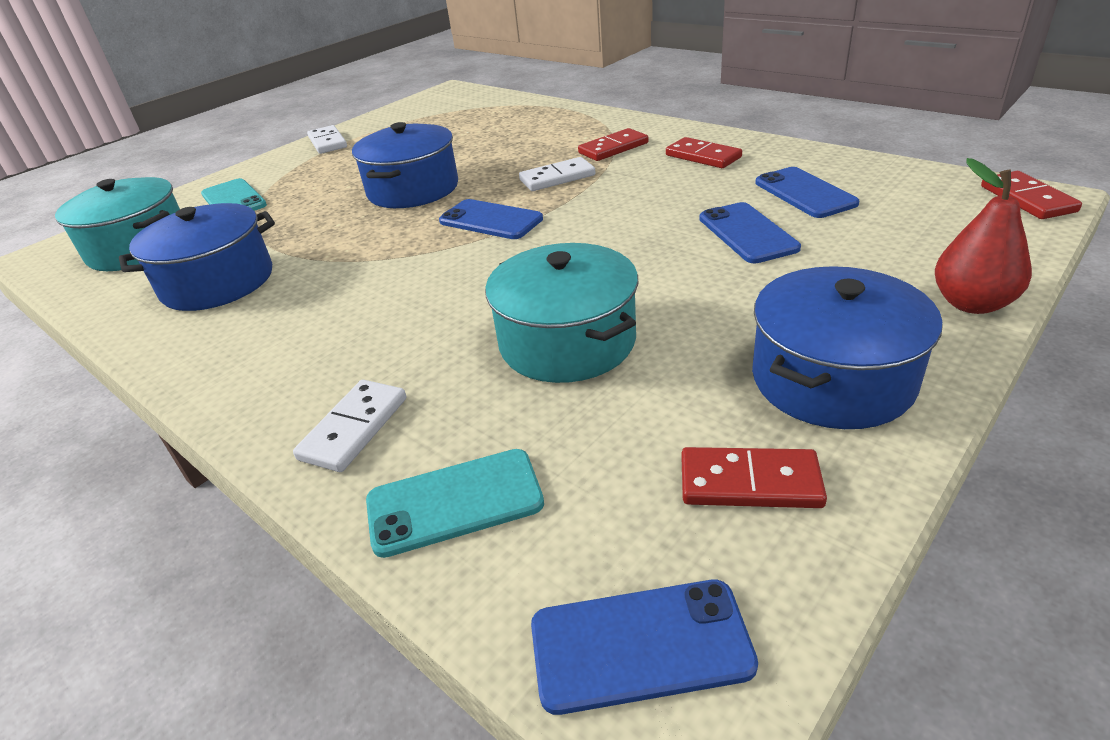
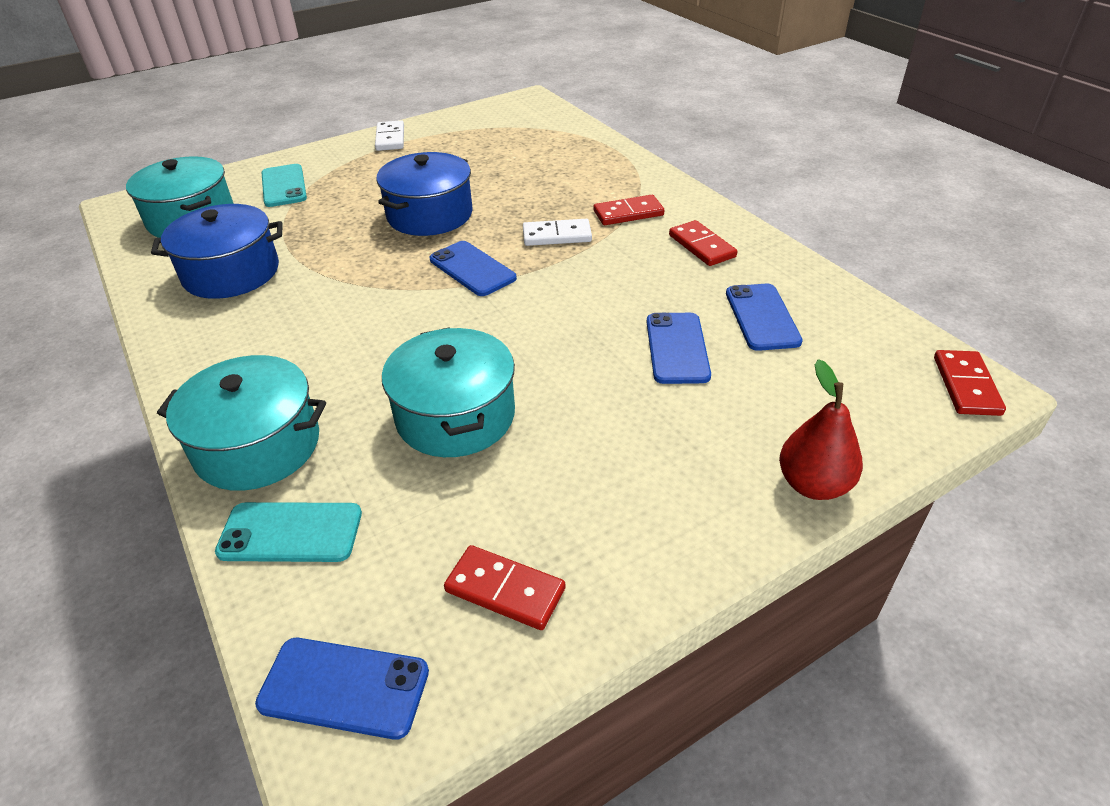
camera: 15 degrees right, 5 degrees up
(354, 428) = (258, 445): white domino -> turquoise pot
(832, 379) = (636, 520): blue pot -> none

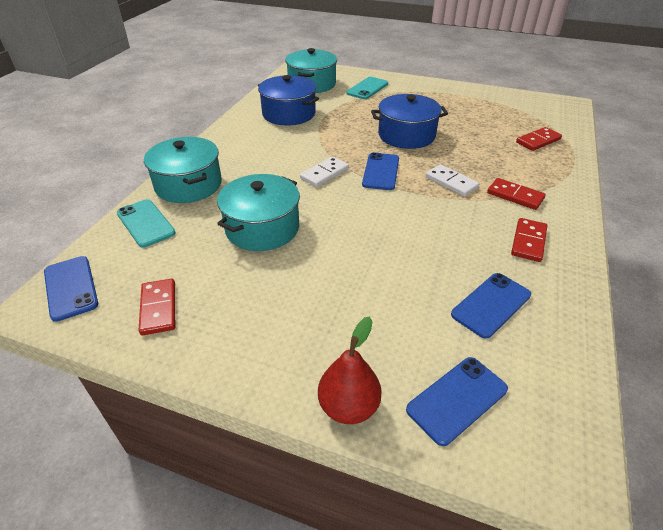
camera: 50 degrees right, 0 degrees up
(390, 138) = (452, 89): white domino -> white domino (324, 174)
(677, 348) = (409, 280): blue phone -> blue phone (457, 399)
(966, 386) = (562, 464): red domino -> red domino (538, 141)

